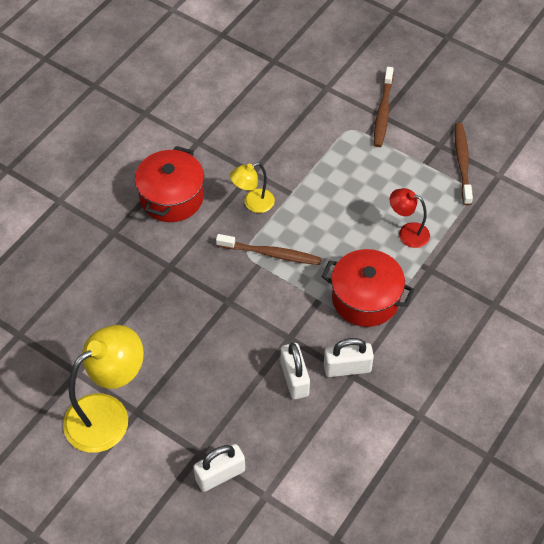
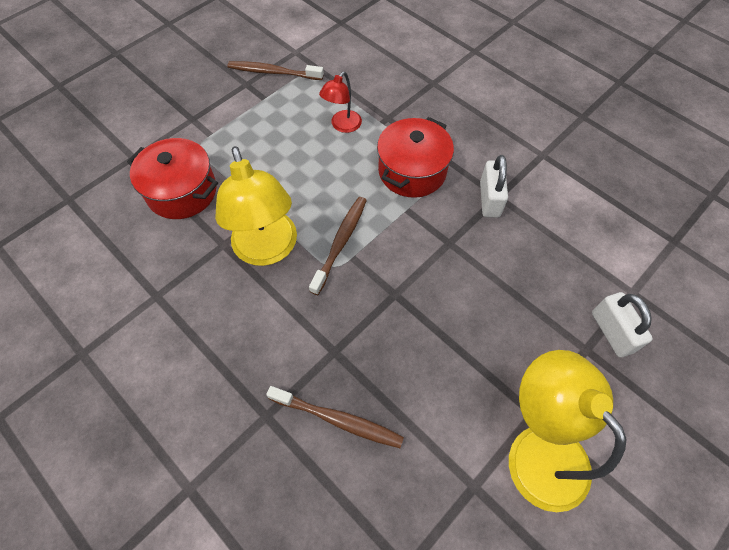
camera: 80 degrees left, 5 degrees up
(172, 197) = (231, 336): red pot -> red pot (182, 192)
(253, 203) = (268, 250): yellow lamp -> yellow lamp, size x1.89
(294, 379) = (499, 245): white padlock -> none
(383, 112) = (187, 117): brown toothbrush -> brown toothbrush (338, 420)

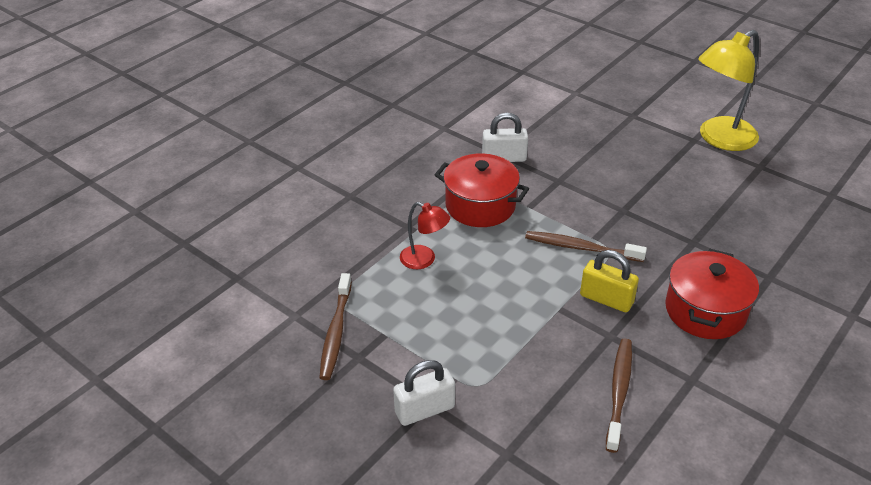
camera: 95 degrees left, 20 degrees down
(182, 192) = (550, 387): red pot -> red pot (705, 311)
(268, 250) = (606, 299): yellow lamp -> yellow padlock
(338, 420) = (750, 234): brown toothbrush -> brown toothbrush (619, 392)
(612, 332) = (613, 103): white padlock -> white padlock (425, 410)

